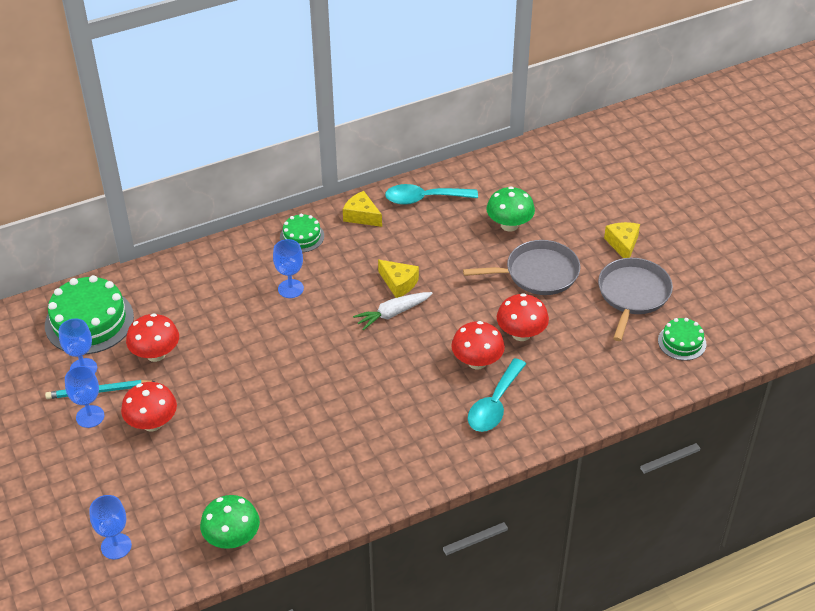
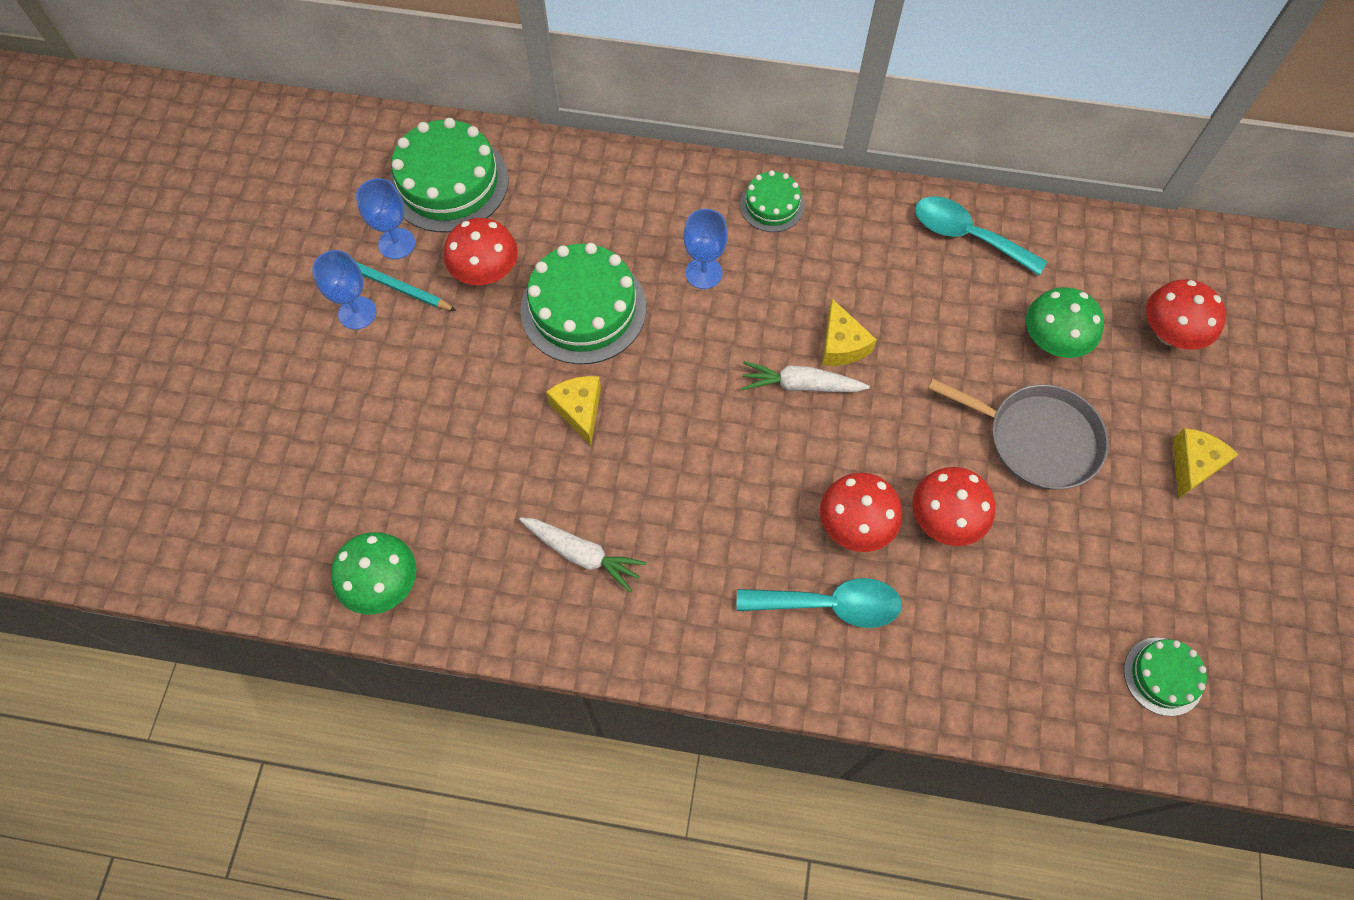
camera: 35 degrees right, 20 degrees up
(116, 546) = (258, 506): blue goblet -> none
(152, 423) = (414, 365): red mushroom -> red mushroom (1169, 333)
(233, 342) = (583, 308): none -> green cake
(339, 458) = (582, 554): none -> white carrot
(361, 216) = (867, 217): yellow cheese -> yellow cheese (579, 410)
(494, 404) = (830, 605): turquoise spoon -> turquoise spoon turned 150 degrees counterclockwise
(633, 294) = (1147, 554): grey pan -> none

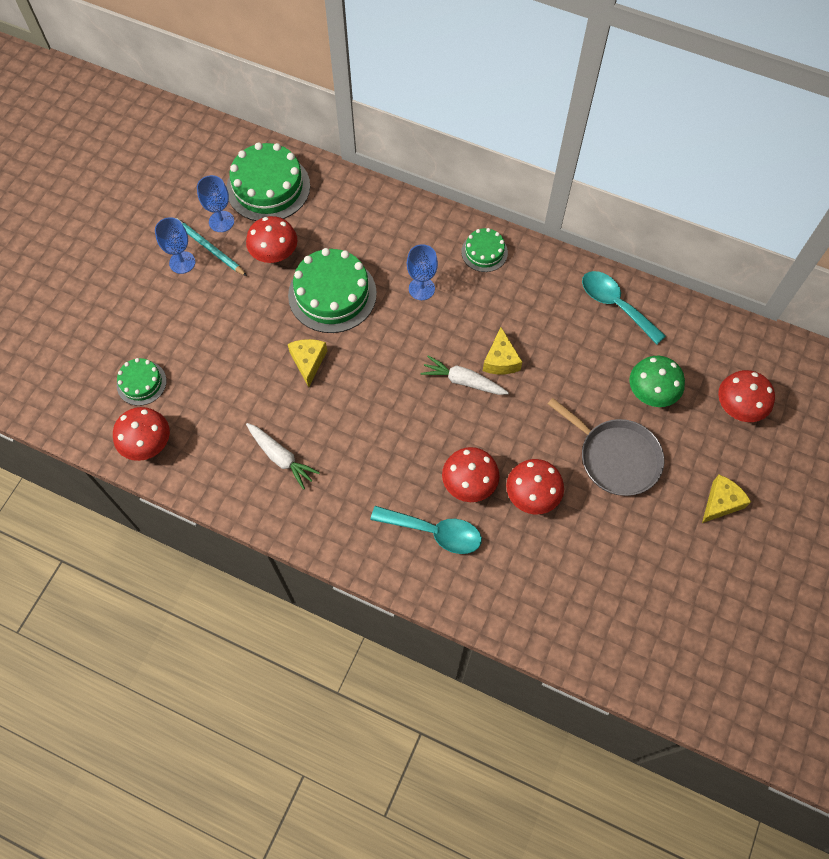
camera: 15 degrees right, 0 degrees up
(383, 584) = (148, 444): green mushroom -> red mushroom
(1163, 676) = (647, 638): green cake -> green cake (141, 383)

